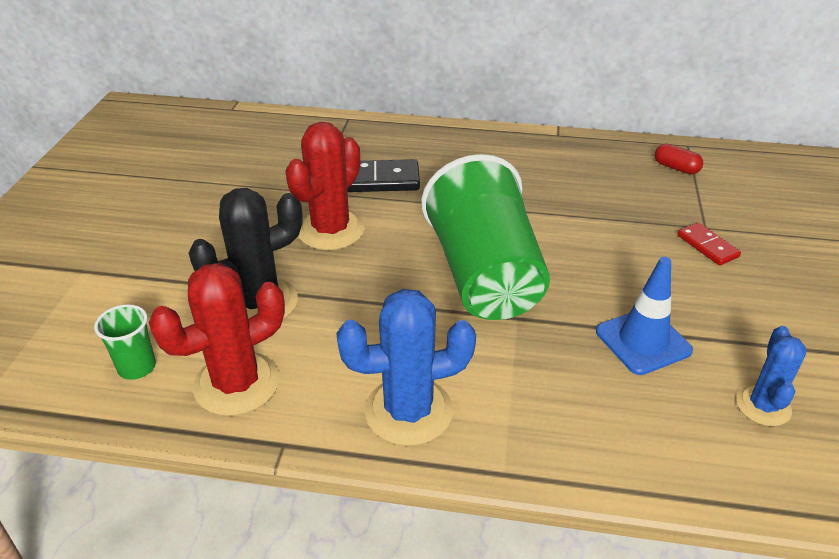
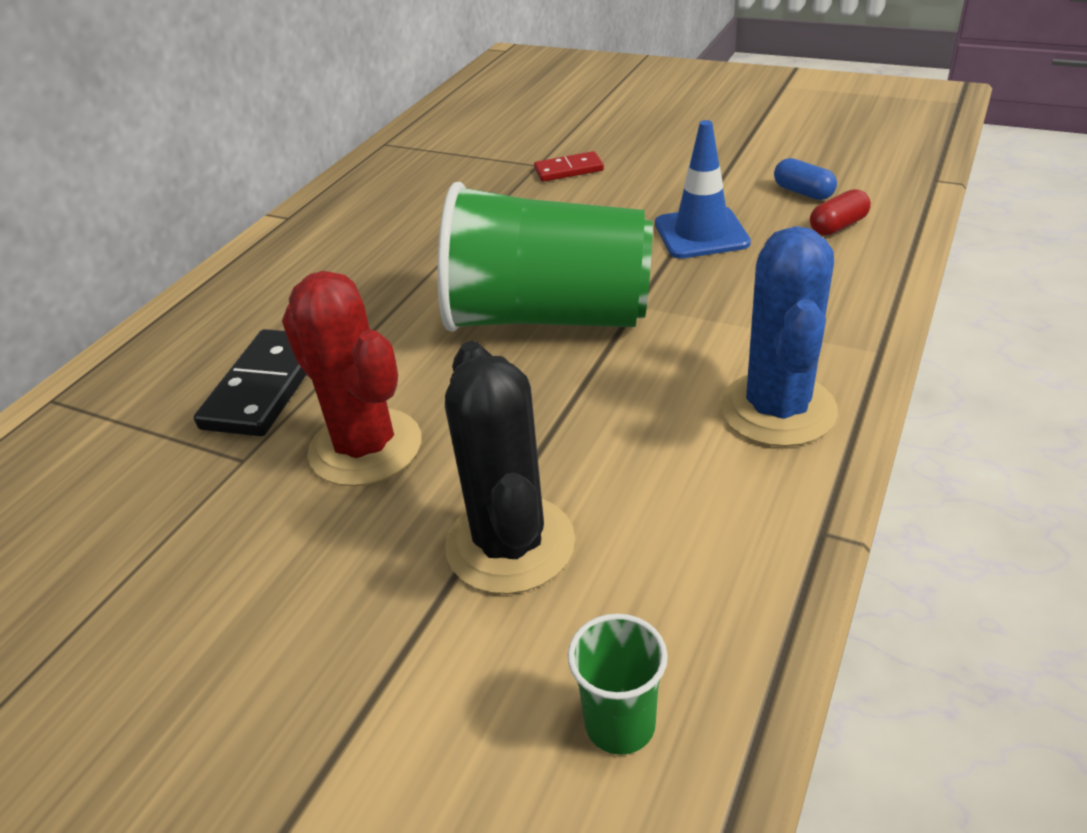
camera: 70 degrees left, 0 degrees up
(237, 384) = (693, 580): red cactus -> none
(676, 168) = (421, 158): red capsule -> red capsule (838, 226)
(763, 406) = (803, 192): blue cactus -> blue capsule

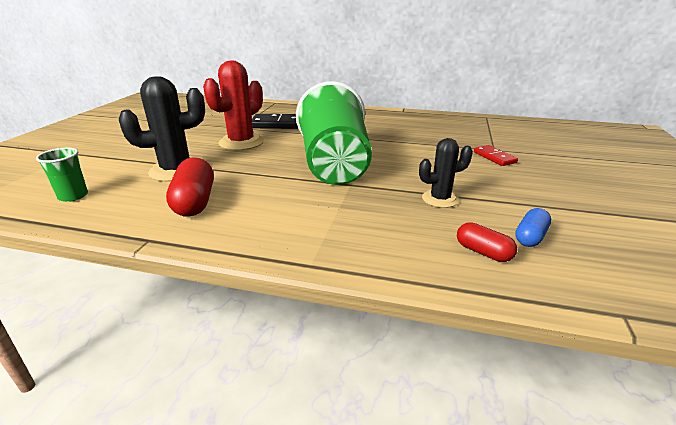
camera: 75 degrees right, 10 degrees down
(679, 490) = (195, 202): none -> red capsule
(701, 233) = (440, 199): blue traffic cone -> black cactus
(777, 409) = (251, 226): blue cactus -> none

